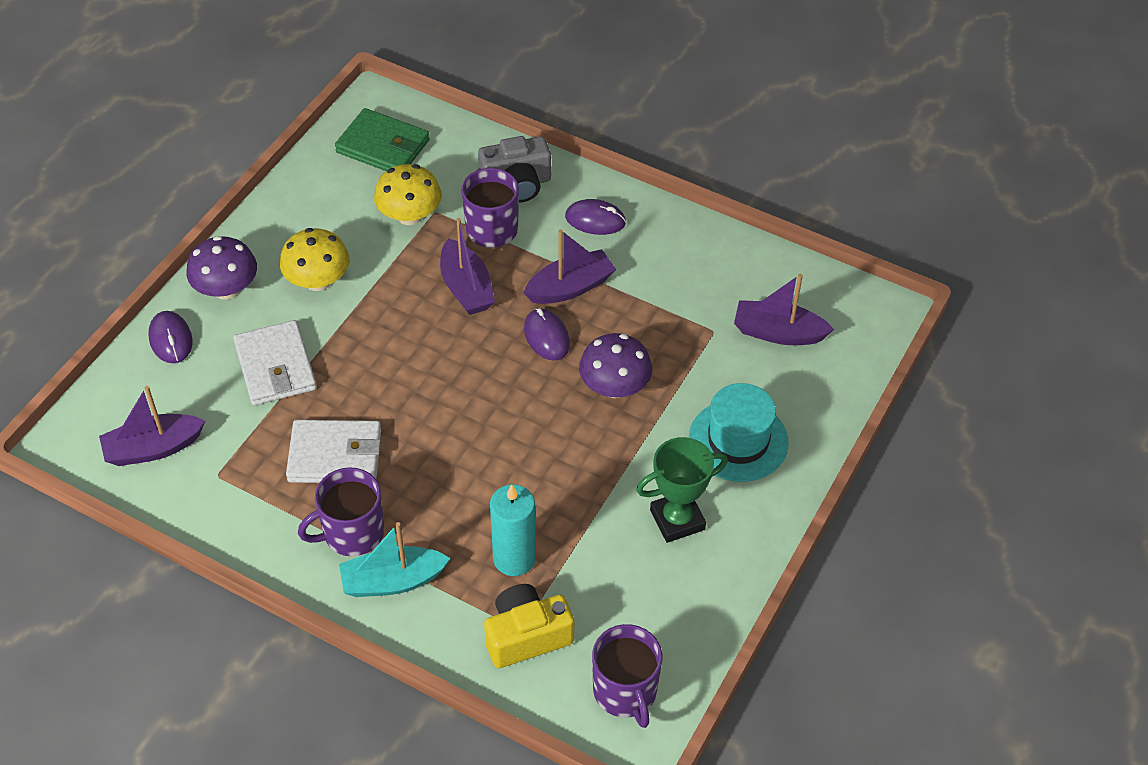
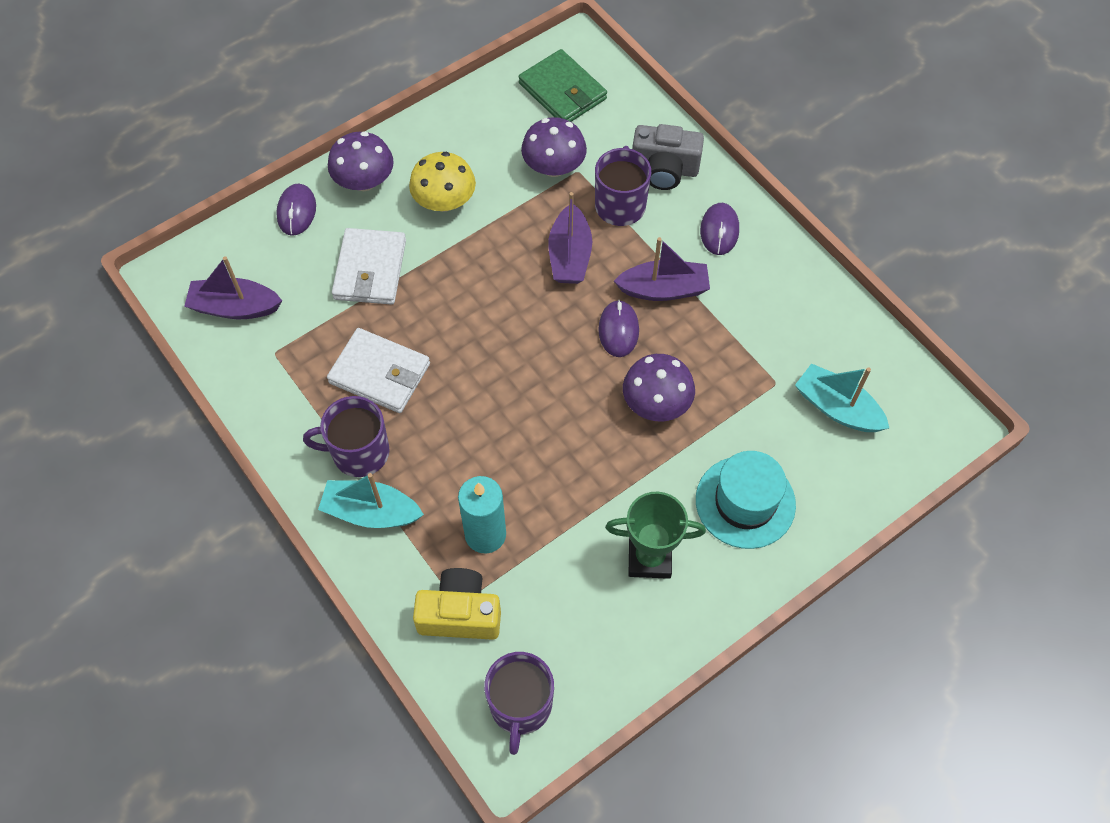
camera: 25 degrees right, 10 degrees up
(409, 215) = (554, 167): yellow mushroom -> purple mushroom
(595, 220) = (719, 231): purple mouse -> purple mouse turned 60 degrees clockwise
(778, 333) = (837, 408): purple boat -> turquoise boat

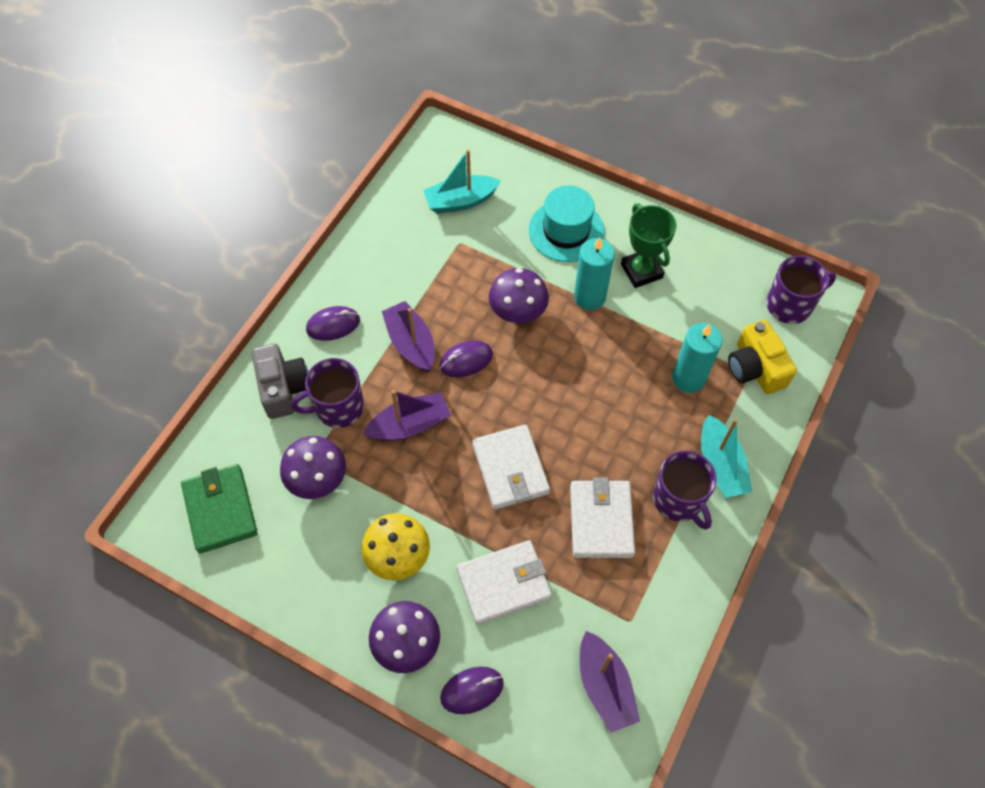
camera: 115 degrees left, 0 degrees up
(476, 320) = (510, 469): none -> white wallet
(562, 91) = (220, 510): green wallet -> green wallet turned 45 degrees counterclockwise
(640, 484) = (589, 297): none -> turquoise candle
(837, 408) = (461, 201): turquoise boat -> turquoise boat turned 60 degrees clockwise

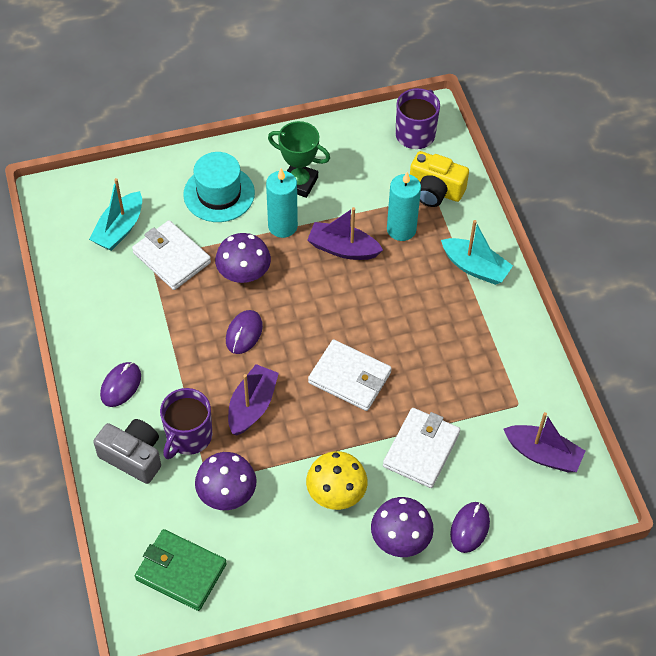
camera: 45 degrees left, 5 degrees down
(411, 343) = (192, 353): purple boat -> purple boat (343, 249)
(601, 521) = (439, 361): white wallet -> white wallet (171, 258)
(678, 500) = (472, 309): purple mug -> none

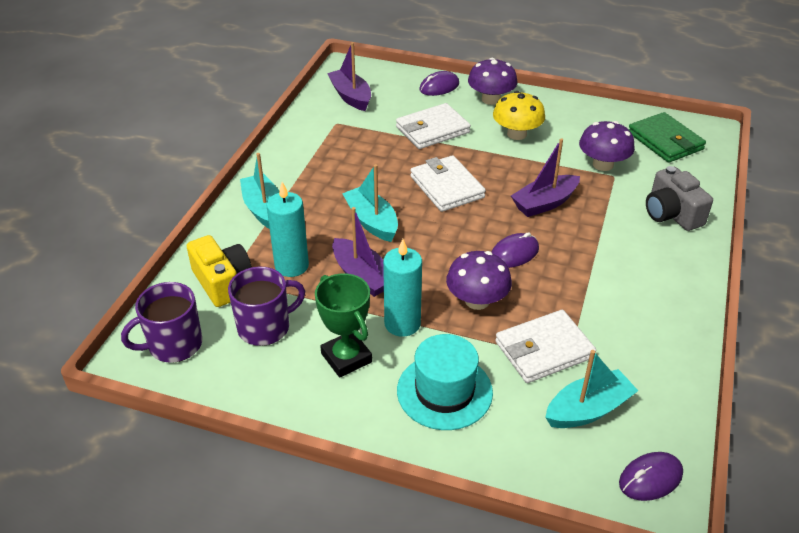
camera: 145 degrees left, 15 degrees down
(121, 385) = (659, 265): purple mouse -> purple mouse (650, 478)
(171, 258) = (544, 350): white wallet -> white wallet turned 75 degrees clockwise
(188, 436) = (614, 207): purple mug -> purple mug (265, 327)
(380, 303) = (372, 221): none -> turquoise boat

